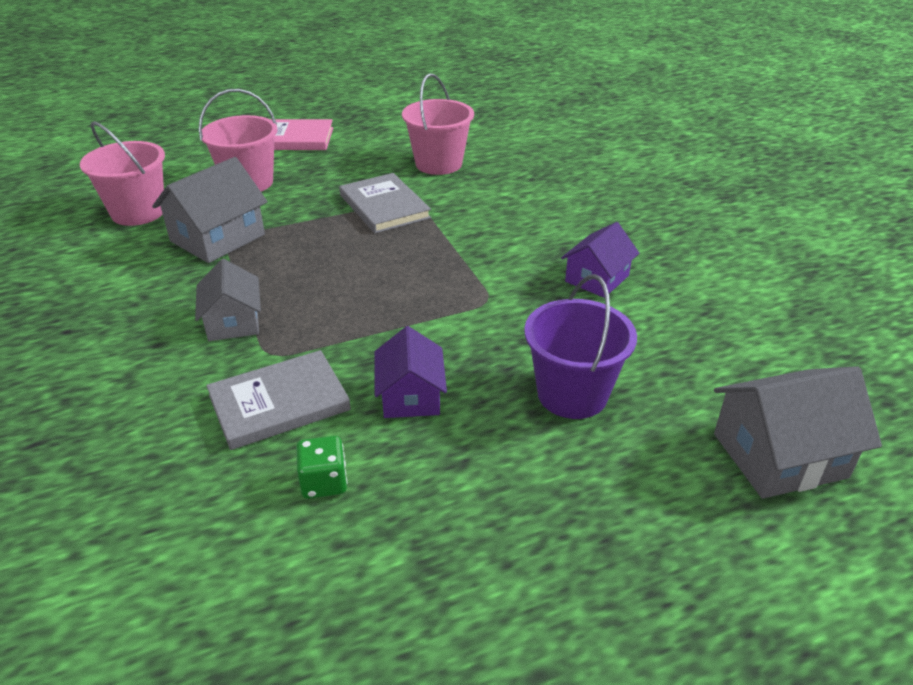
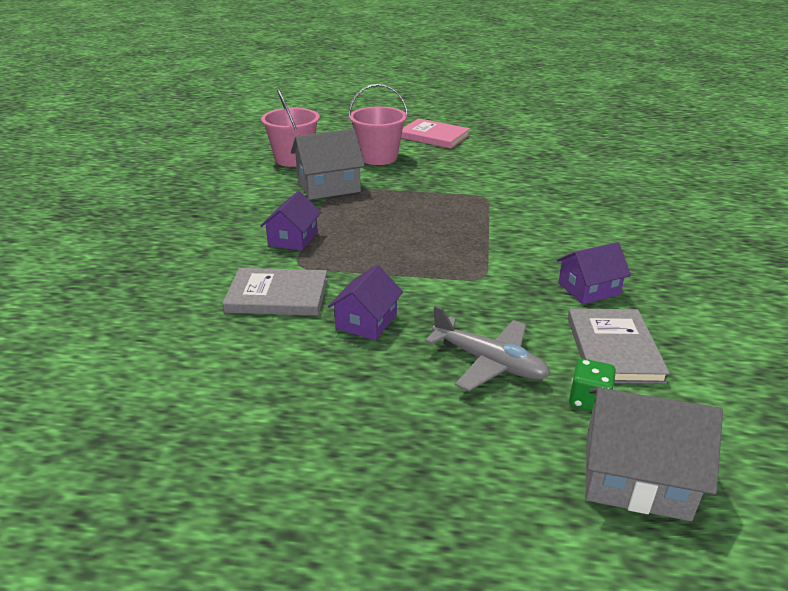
camera: 30 degrees right, 5 degrees down
(233, 322) = (293, 238): grey house -> purple house
(324, 482) = (261, 353): green dice -> green dice (588, 400)
(384, 206) = (460, 194): grey book -> grey book (613, 349)
(438, 164) = (529, 176): pink bucket -> none
(572, 394) = (489, 362): purple bucket -> grey plane

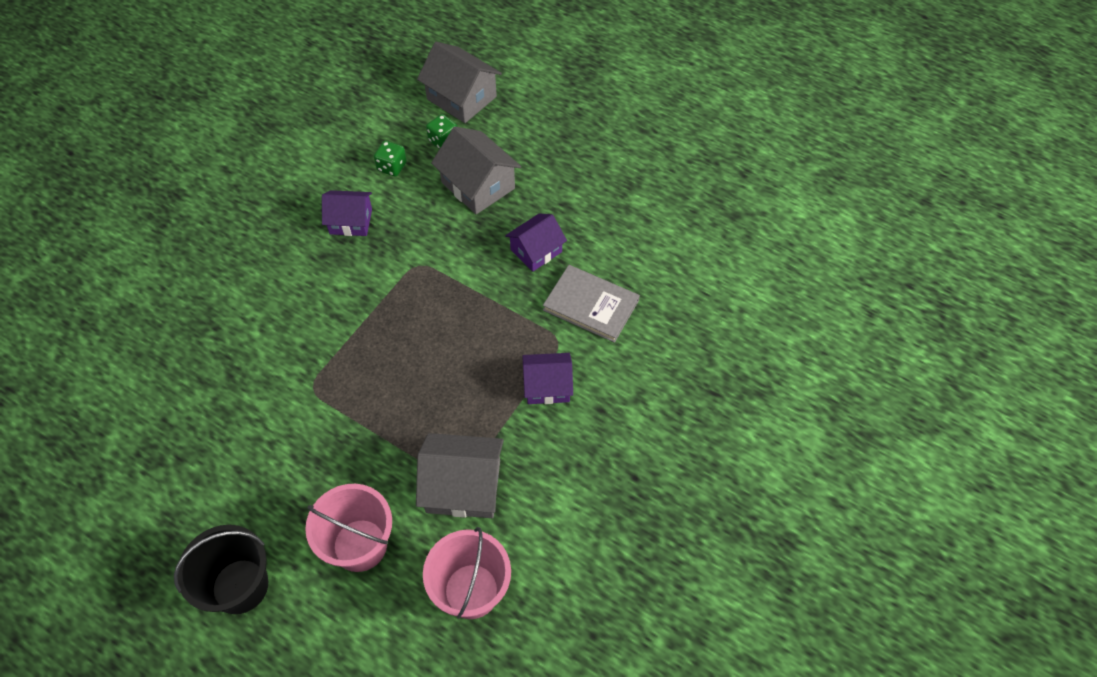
camera: 155 degrees left, 25 degrees up
(293, 238) = (547, 386): purple house -> purple house turned 45 degrees clockwise
(433, 136) = (240, 586): pink book -> black bucket
(489, 362) = (478, 185): grey plane -> grey house
(613, 349) = (392, 167): grey book -> green dice

